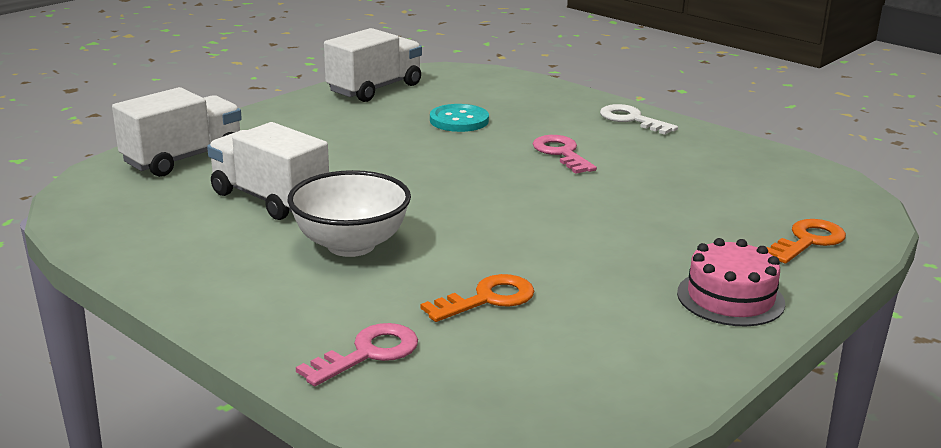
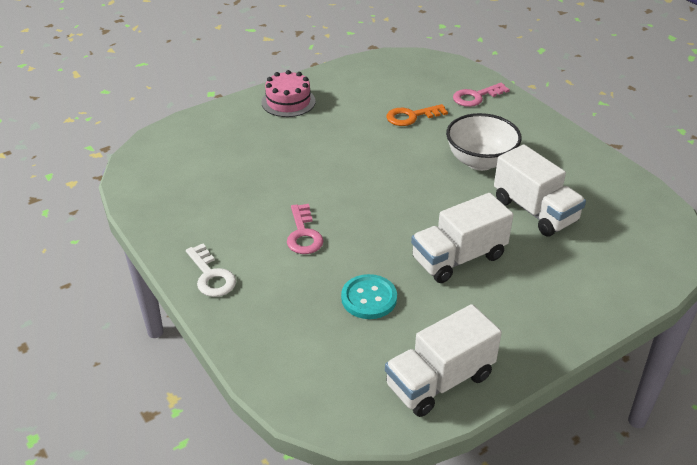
camera: 165 degrees left, 15 degrees up
(183, 158) = (613, 271): white truck -> white truck (458, 258)
(808, 241) = (210, 129): orange key -> none

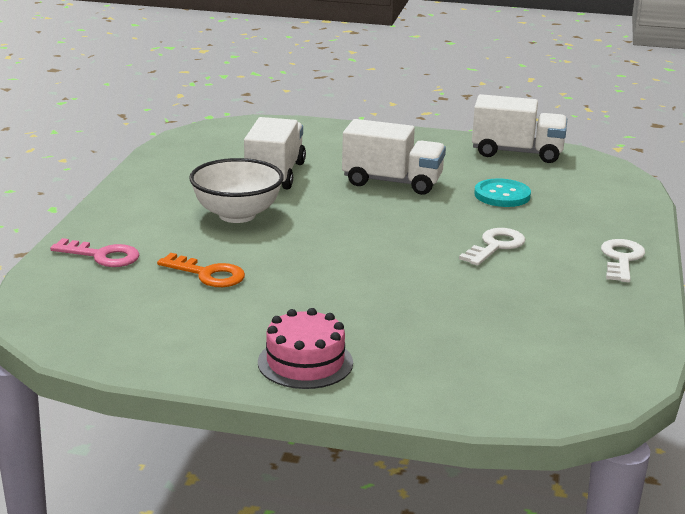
camera: 135 degrees left, 15 degrees down
(303, 234) = (495, 246): pink key -> white key

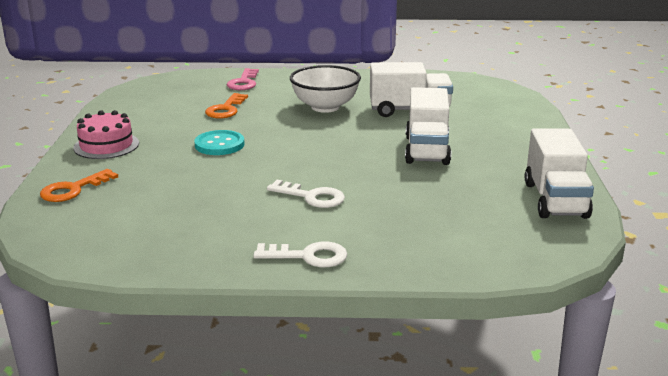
camera: 80 degrees right, 0 degrees up
(450, 384) = (73, 189): none -> orange key
(502, 195) = (431, 196): turquoise button -> turquoise button (219, 145)

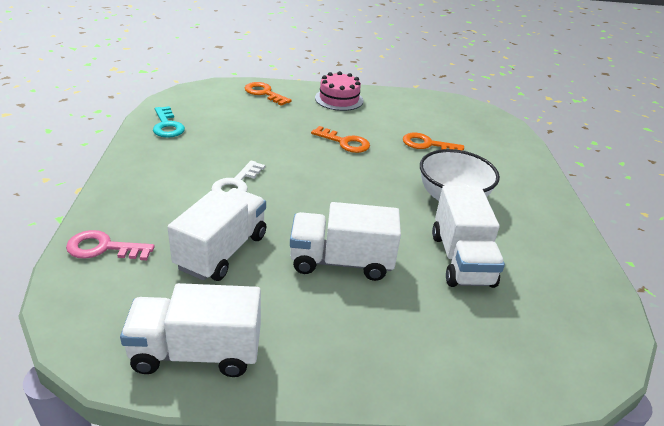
camera: 85 degrees right, 10 degrees up
(164, 250) = (167, 126): none -> turquoise key
(219, 145) = (345, 142): turquoise button -> orange key
(243, 82) = (504, 153): pink key -> pink key (103, 248)
(308, 256) = (134, 179): white key -> none
(429, 198) = (222, 251): none -> white truck

